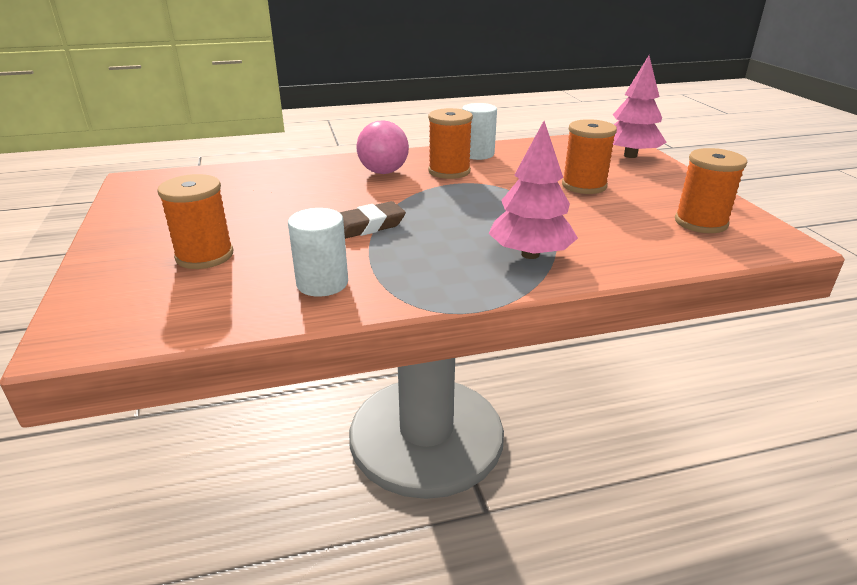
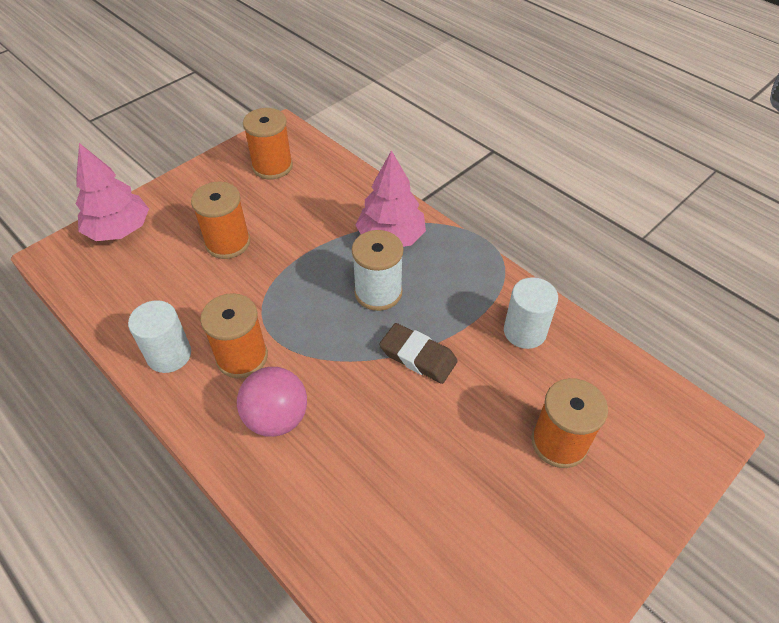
camera: 120 degrees left, 20 degrees up
(458, 229) = (378, 292): none -> white spool

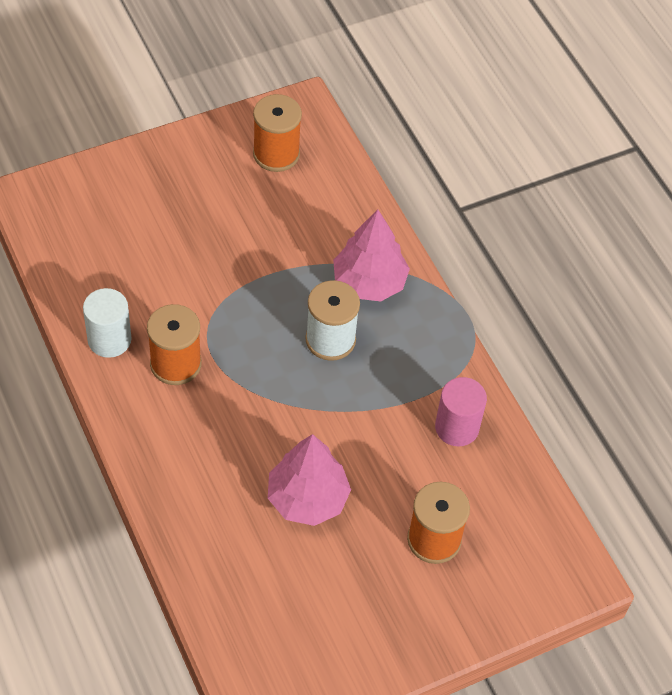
camera: 15 degrees right, 5 degrees up
(119, 230) = (94, 185): pink tree -> pink tree (307, 498)
(228, 243) = (199, 235): orange spool -> none
(277, 418) = (189, 432): pink ball -> none
(418, 356) = (341, 418): brown eraser -> none
(524, 331) = (457, 427): white cylinder -> pink cylinder

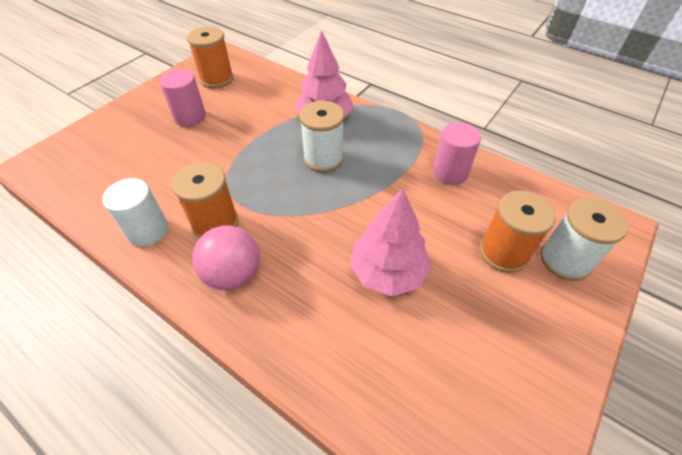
camera: 25 degrees left, 5 degrees down
(166, 427) = (233, 274): none -> pink ball
(215, 205) = (190, 117): none -> pink cylinder
(488, 578) = (565, 260): none -> white spool

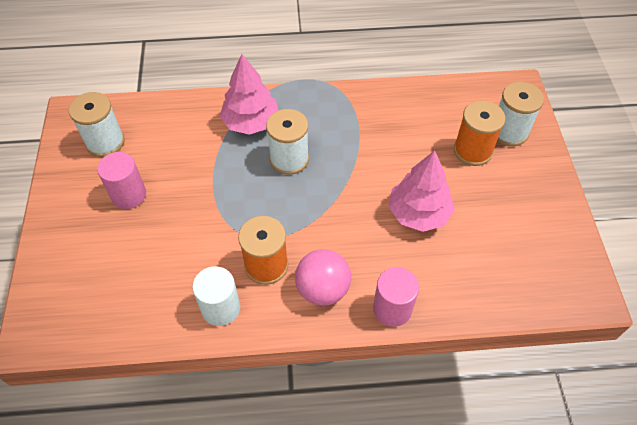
camera: 40 degrees left, 5 degrees up
(217, 79) = (105, 142): orange spool -> white spool
(450, 172) = (390, 112): pink cylinder -> pink cylinder (392, 309)

